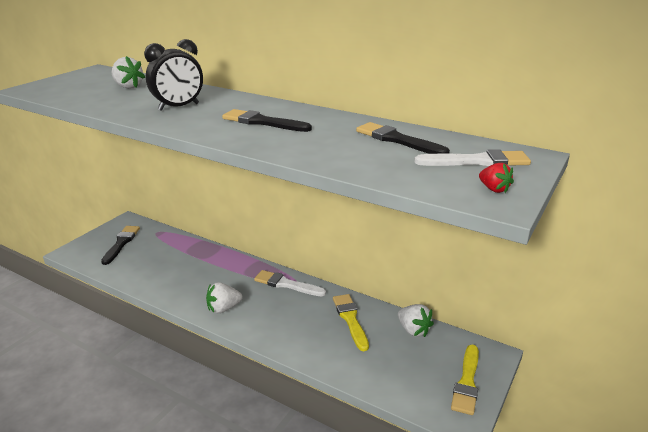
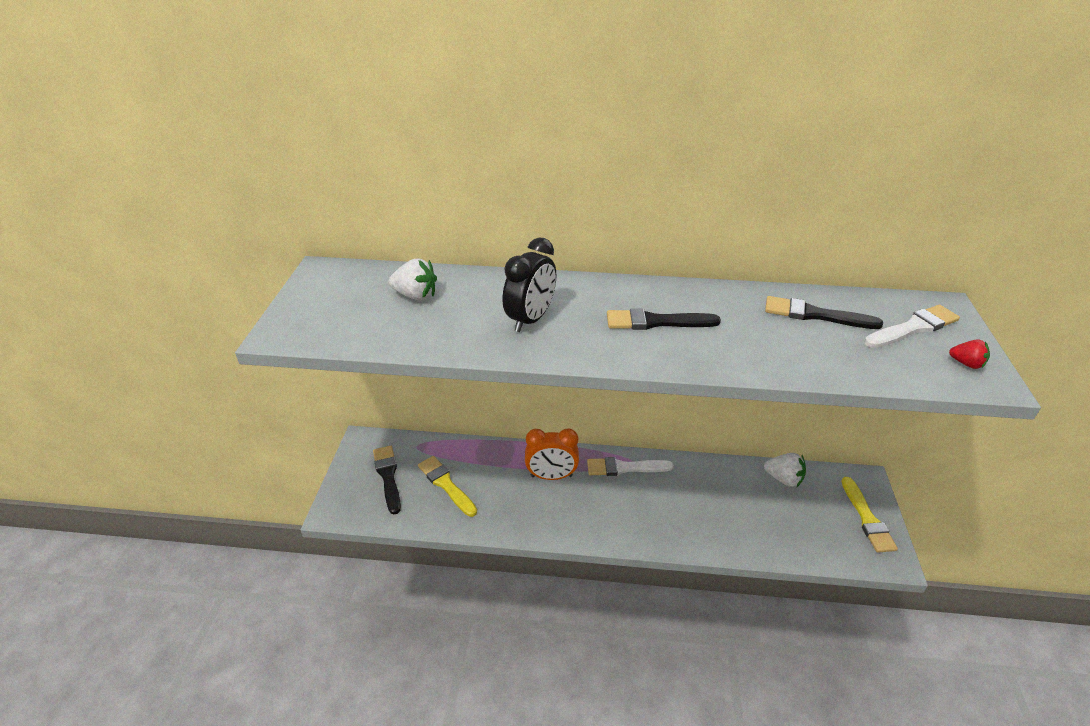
camera: 25 degrees left, 10 degrees up
(223, 308) = (587, 522): white strawberry -> none
(227, 274) = (551, 476): none -> orange clock
(350, 319) = (720, 488): yellow brush -> yellow brush (446, 484)

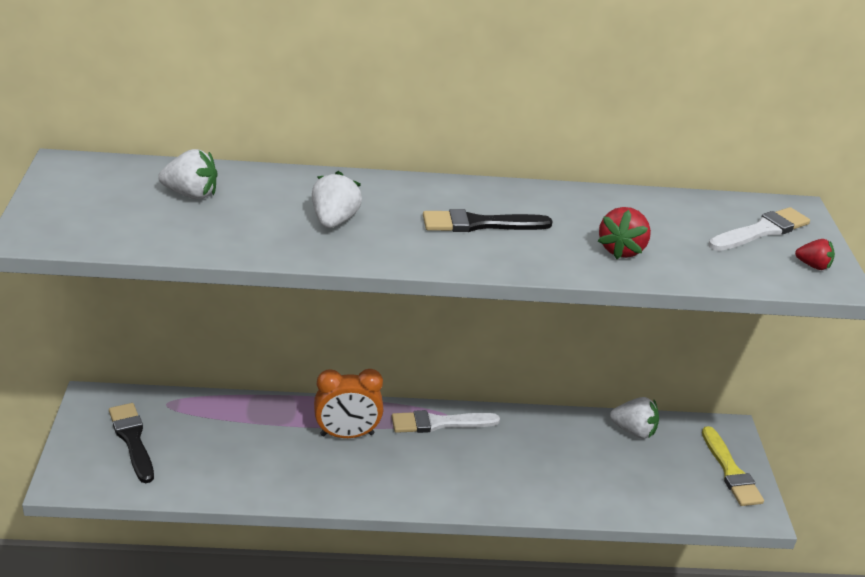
camera: 10 degrees left, 5 degrees down
(446, 484) = (211, 447): yellow brush -> none
(530, 319) = (334, 221): black clock -> white strawberry
(783, 347) = (621, 250): none -> red strawberry
(815, 315) = (656, 218): black brush -> none

